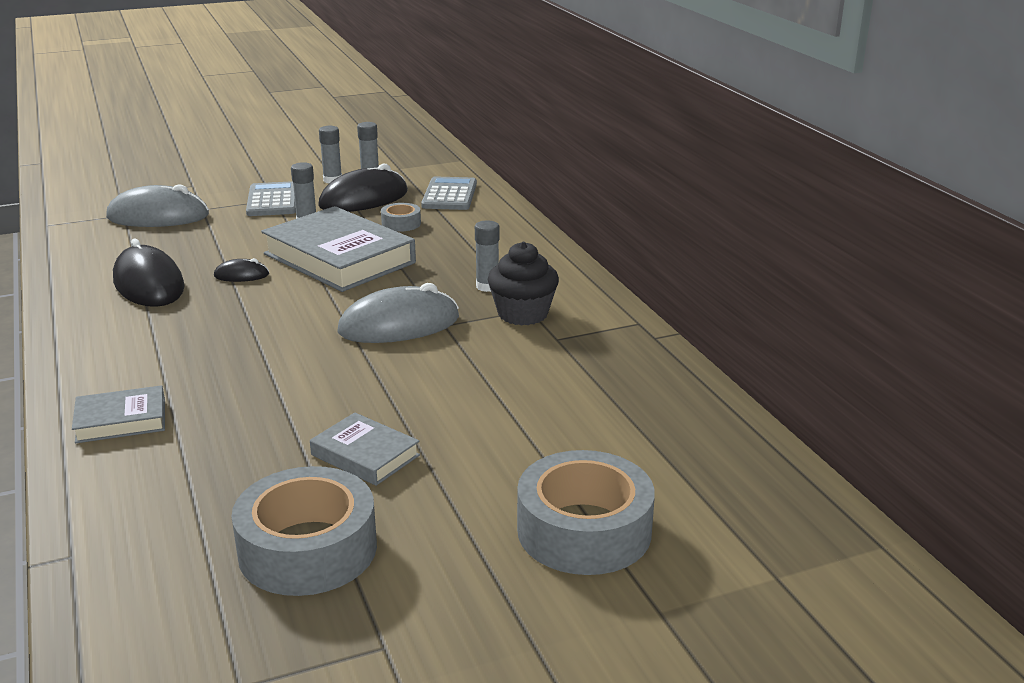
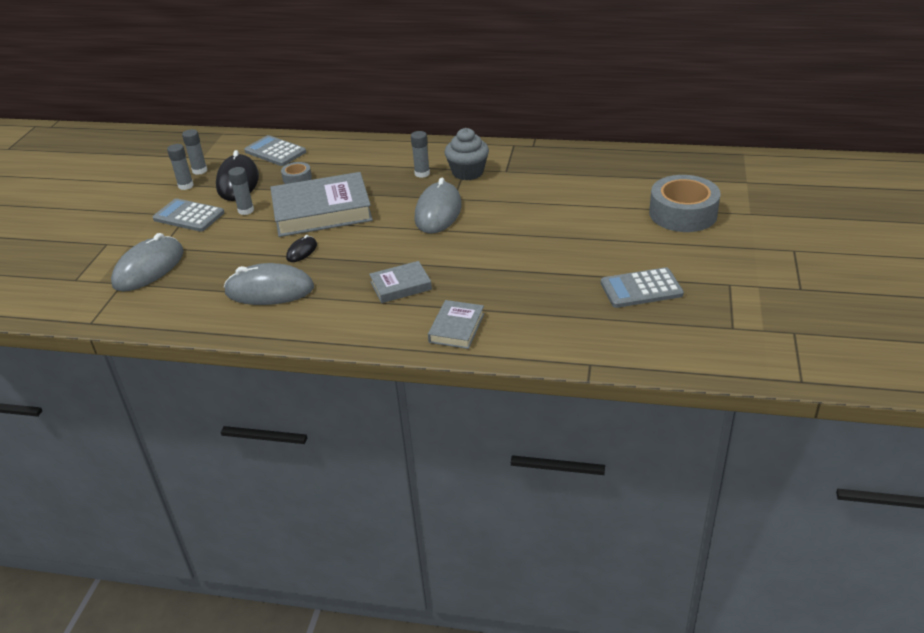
camera: 55 degrees left, 10 degrees up
(149, 284) = (269, 290): black mouse -> grey mouse
(308, 549) = (641, 289): grey tape -> grey calculator
(365, 455) = (570, 254): grey book -> grey book (401, 286)
(523, 314) = (467, 172): black cupcake -> grey cupcake

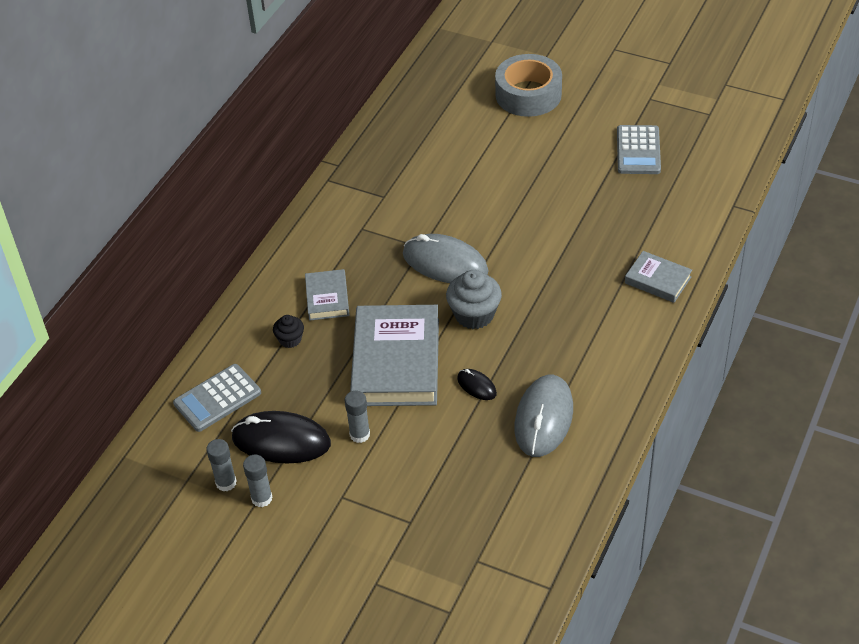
camera: 75 degrees left, 10 degrees up
(149, 268) = (454, 533): grey mouse -> none
(189, 216) = (346, 494): grey calculator -> none
(297, 178) = (304, 380): grey tape -> none
(336, 165) = (290, 339): none -> black cupcake
(401, 286) = (574, 311): grey book -> grey book (327, 298)
(422, 173) = (353, 265): grey glue stick -> none
(467, 172) = (371, 227): grey cupcake -> grey cupcake (474, 315)

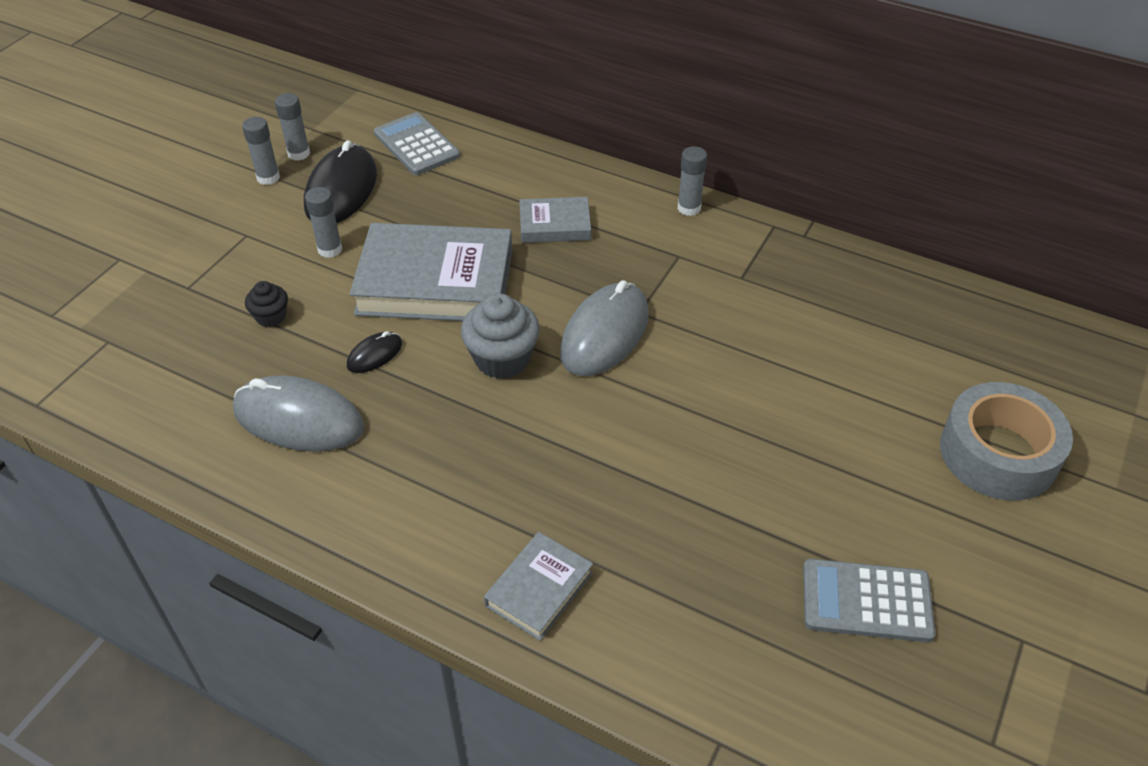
camera: 90 degrees right, 0 degrees up
(290, 339) = (492, 195): black cupcake -> black cupcake (271, 317)
(307, 224) = (689, 208): none -> grey glue stick

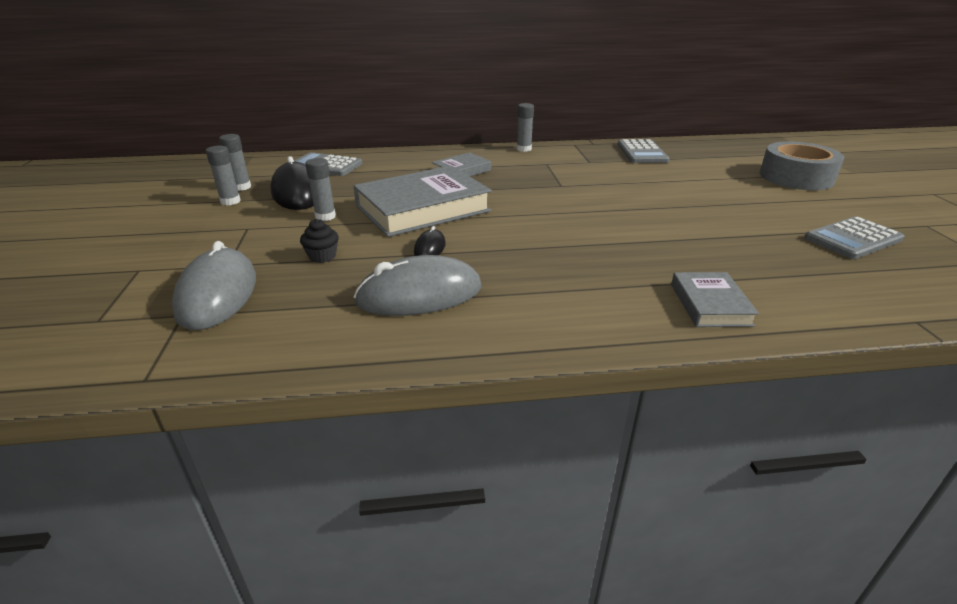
camera: 35 degrees left, 15 degrees down
(502, 359) = (516, 223): grey cupcake -> none
(605, 334) = (557, 197): grey mouse -> grey mouse (217, 294)
(846, 289) = (642, 152): none -> grey calculator

